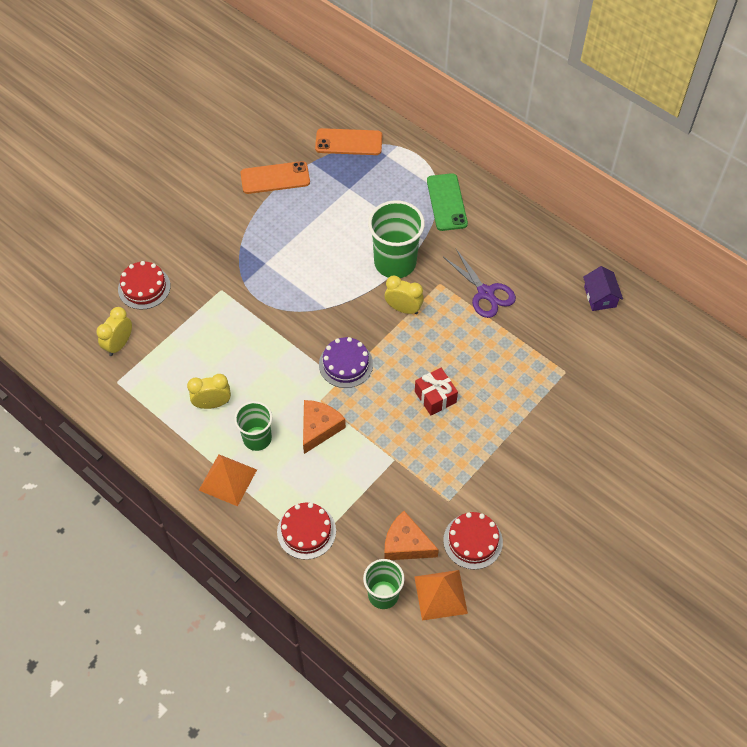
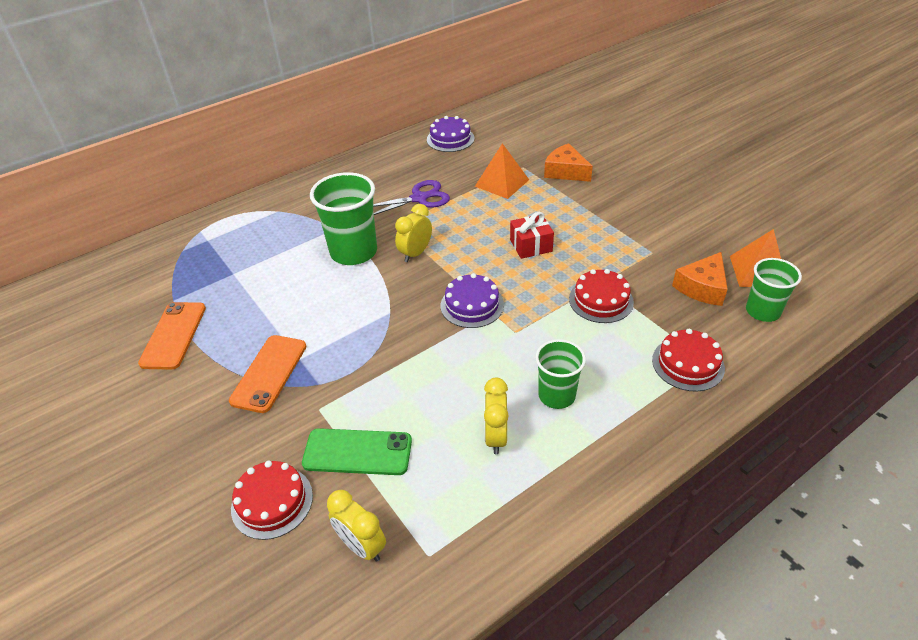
camera: 75 degrees left, 15 degrees down
(227, 480) = (613, 432): orange pyramid -> orange pyramid (502, 183)
(319, 428) = (552, 337): orange cheese -> orange cheese (565, 171)
(348, 142) = (167, 266): orange phone -> orange phone (269, 373)
(447, 202) = (297, 208): green phone -> green phone (357, 452)
(473, 541) = (697, 243): red cake -> red cake (601, 300)
(600, 297) = (450, 139): purple house -> purple cake

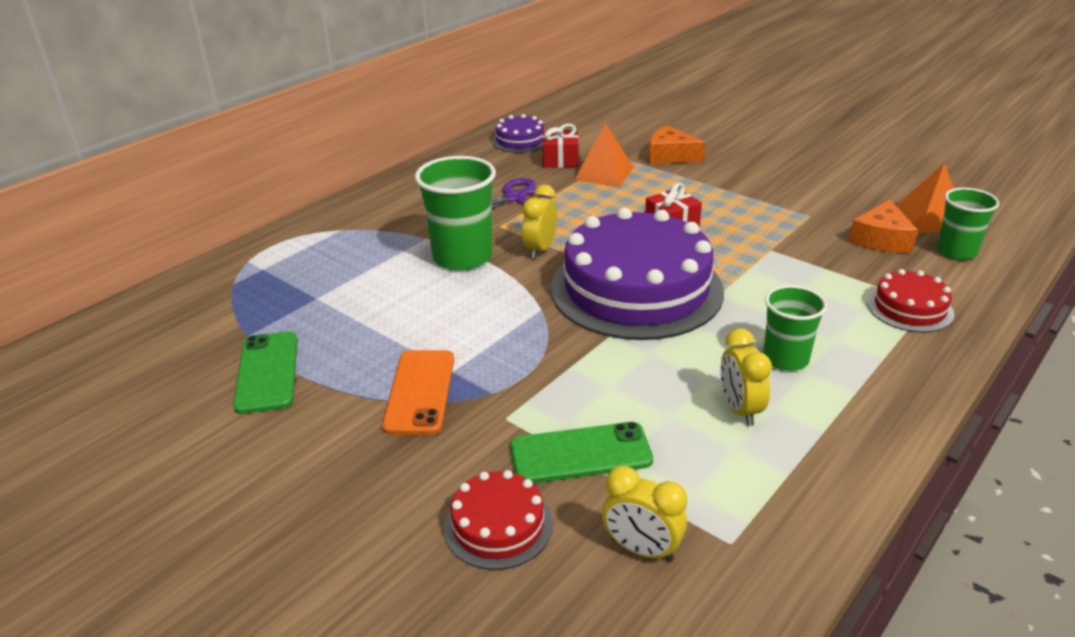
camera: 15 degrees left, 10 degrees down
(173, 335) = (267, 372): orange phone -> green phone
(472, 305) = (636, 289): purple cake -> purple cake, size x2.21
(473, 164) = (560, 160): none -> red gift
(601, 300) = (780, 265): red cake -> none

